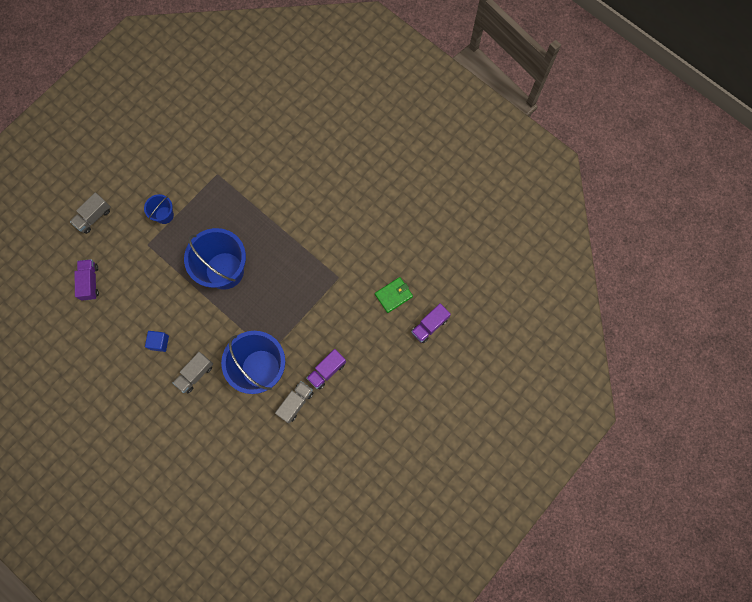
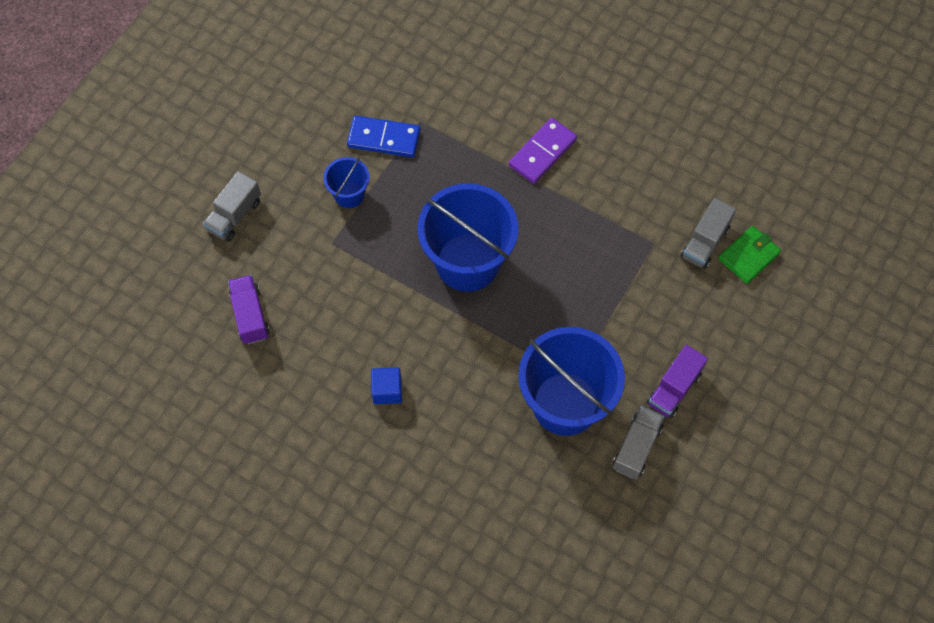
camera: 10 degrees left, 10 degrees down
(193, 182) = (384, 138): none -> blue domino
(195, 374) = (459, 430): grey truck -> grey truck (705, 242)
(286, 207) = (542, 152): none -> purple domino
(429, 326) = (819, 292): purple truck -> none

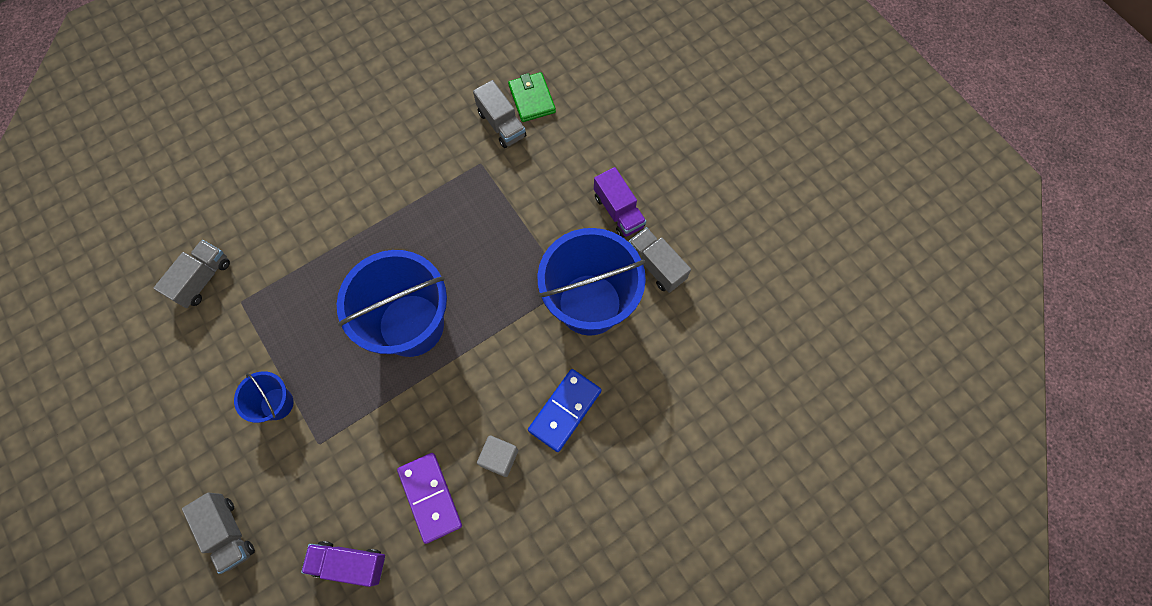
camera: 65 degrees left, 5 degrees up
(384, 138) = (237, 343): blue domino -> blue domino (564, 410)
(387, 390) = (499, 458): blue cube -> grey cube
(424, 82) = (202, 279): none -> grey truck
(542, 152) = (341, 210): purple domino -> purple domino (430, 497)

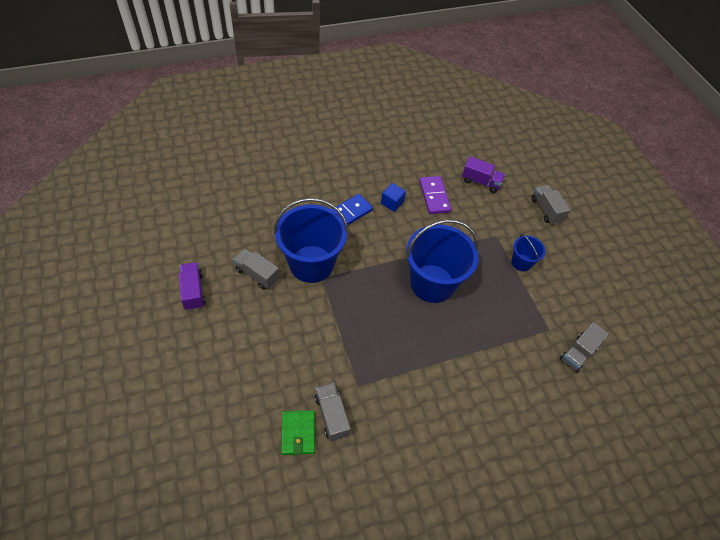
camera: 170 degrees left, 15 degrees down
(499, 458) = (392, 203): grey cube -> blue cube
(618, 211) = (266, 317): purple truck -> purple truck (193, 291)
(656, 265) = (257, 274): grey truck -> grey truck turned 150 degrees clockwise

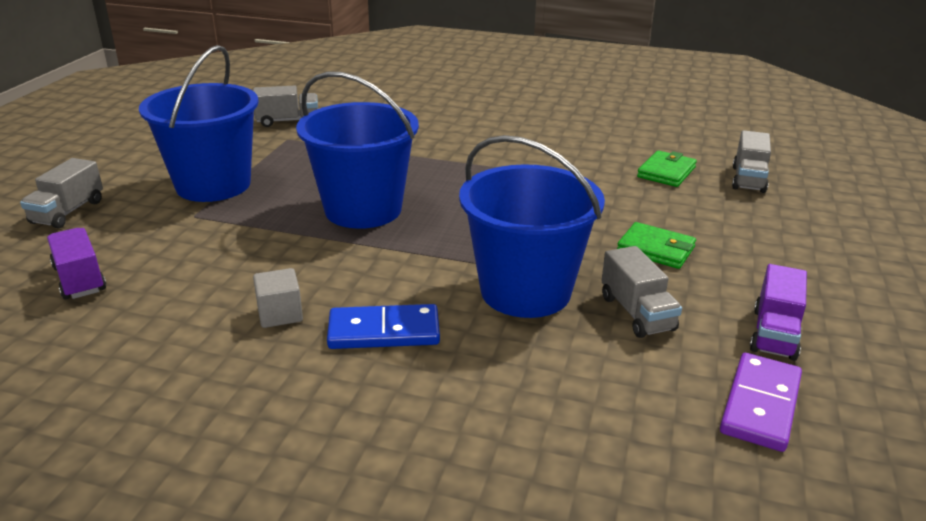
camera: 140 degrees left, 25 degrees down
(268, 330) = (656, 249): none -> green wallet
(332, 416) = (616, 170): grey truck -> grey truck (748, 179)
(392, 203) = (280, 314): blue cube -> grey cube
(434, 196) = (192, 293): purple domino -> purple domino (760, 405)
(521, 262) = (213, 185): blue bucket -> blue bucket, size x2.07

